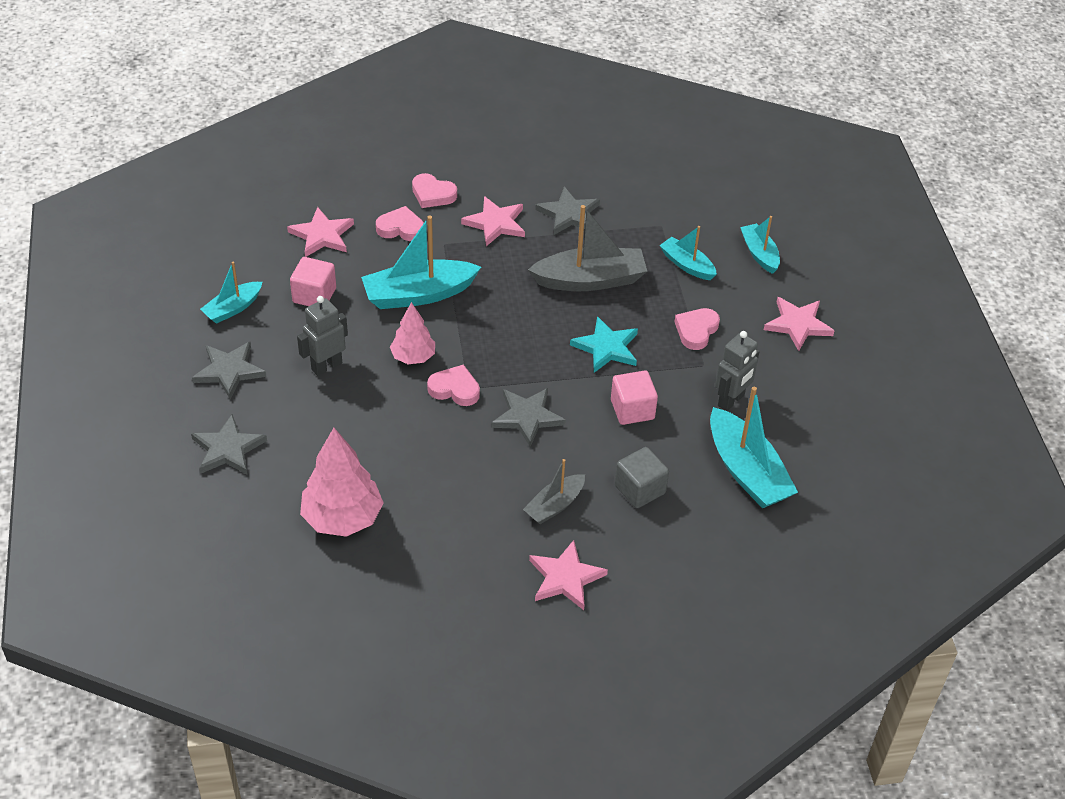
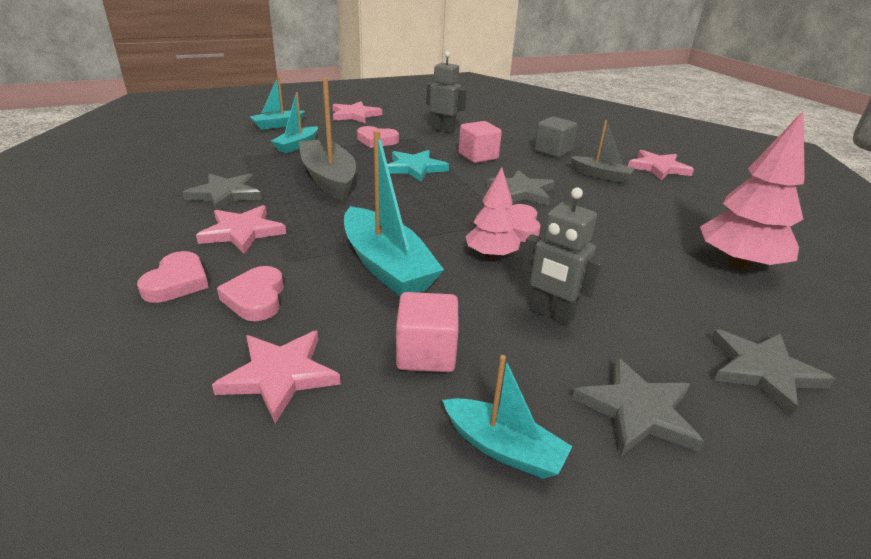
camera: 105 degrees left, 15 degrees down
(746, 471) = (504, 125): turquoise boat -> none

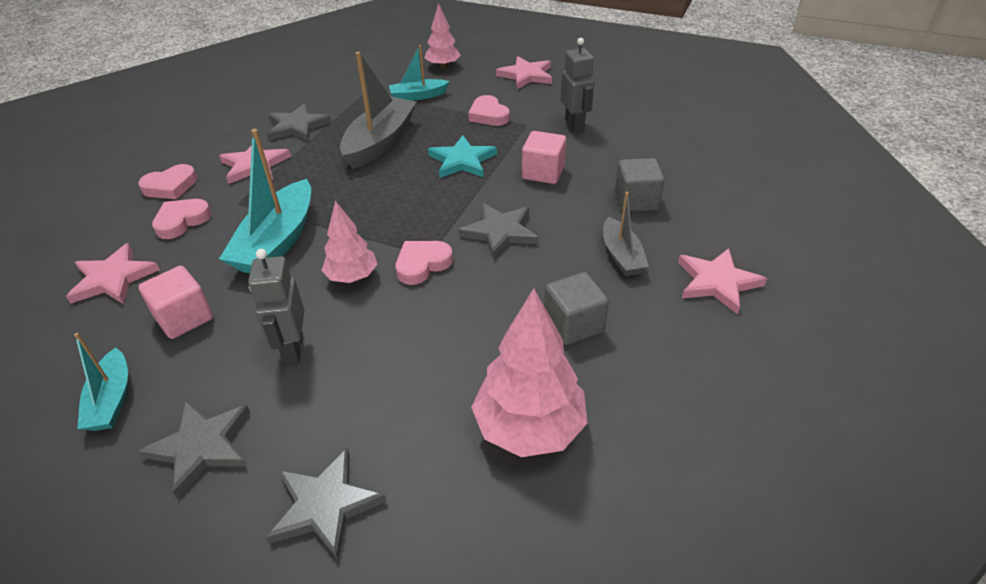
camera: 50 degrees right, 10 degrees up
(278, 125) = (443, 66): turquoise boat -> pink tree
(650, 213) = (573, 324): none -> grey cube

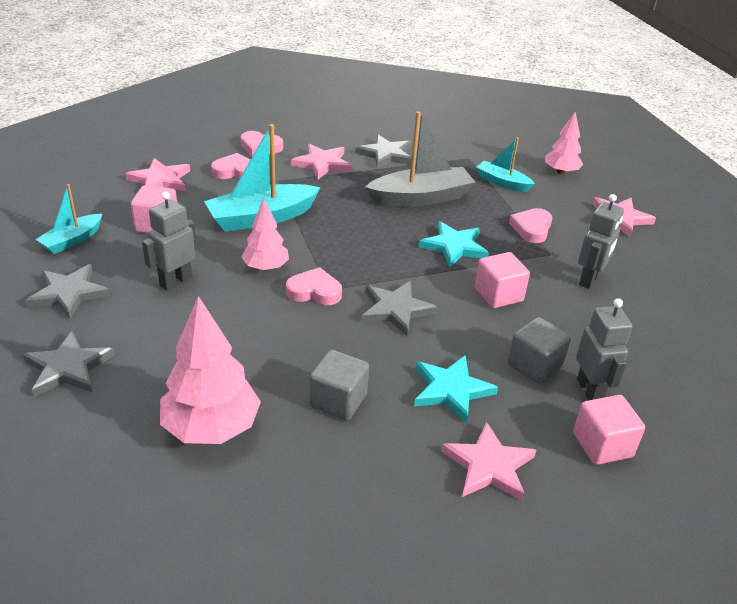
camera: 45 degrees right, 5 degrees down
(621, 255) = (451, 390): grey boat -> turquoise star
(685, 192) = (590, 390): none -> grey robot
(741, 218) = (602, 445): none -> pink cube

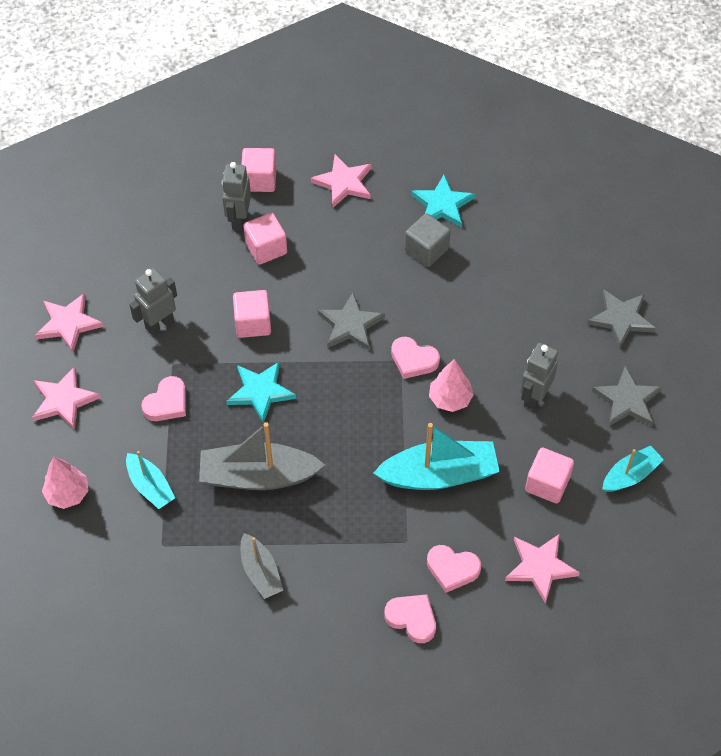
camera: 160 degrees left, 20 degrees up
(175, 281) = (534, 397): grey robot -> grey robot turned 150 degrees clockwise
(211, 428) = (520, 247): pink tree -> none
(322, 164) = (345, 566): pink star -> pink star (68, 324)
(386, 155) = (260, 572): grey star -> grey boat
(451, 390) = (341, 241): turquoise star -> turquoise star (442, 205)
(535, 365) = (266, 248): grey cube -> pink cube

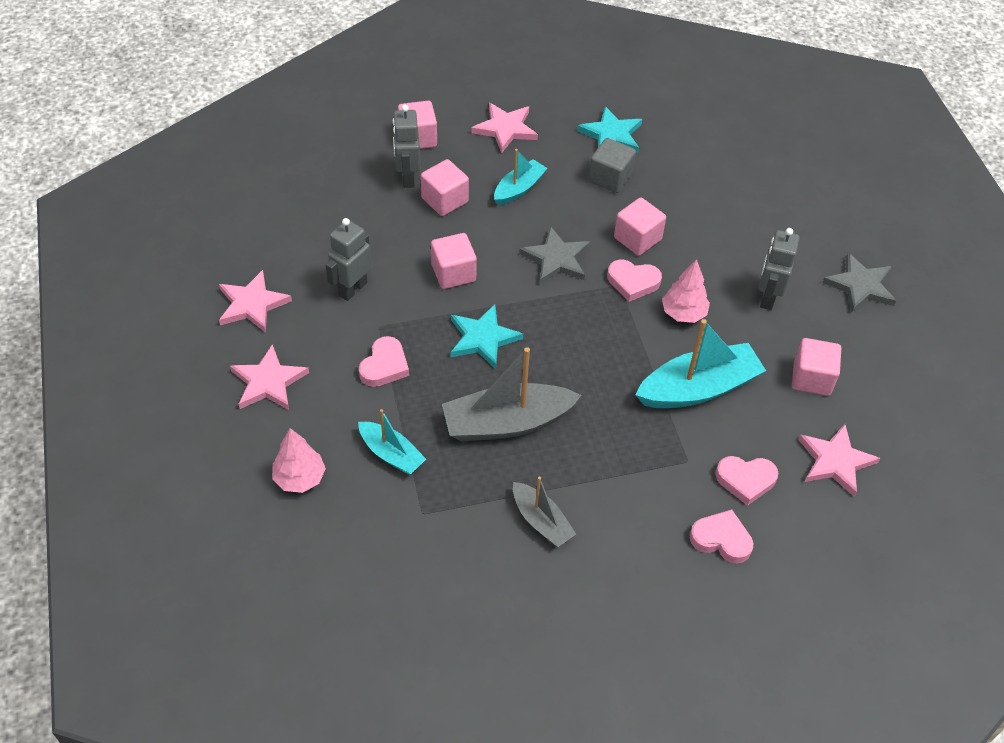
camera: 15 degrees left, 5 degrees down
(432, 317) = (637, 239): none -> pink cube
(621, 319) = (825, 212): grey star -> none
(630, 475) = (891, 355): turquoise boat -> turquoise boat (519, 189)

